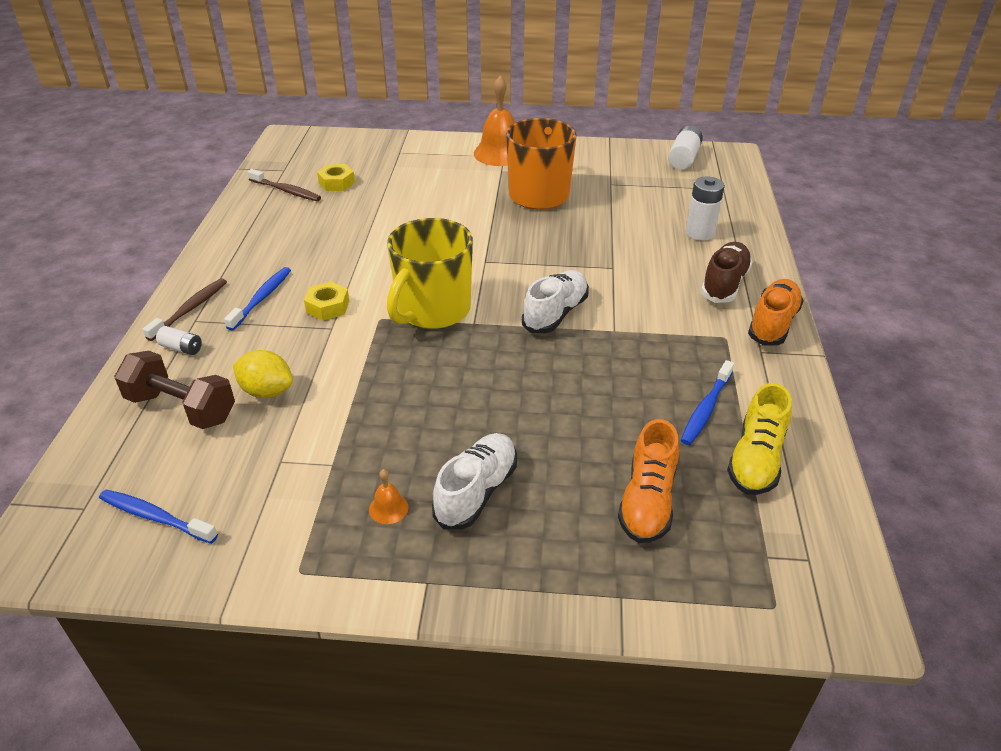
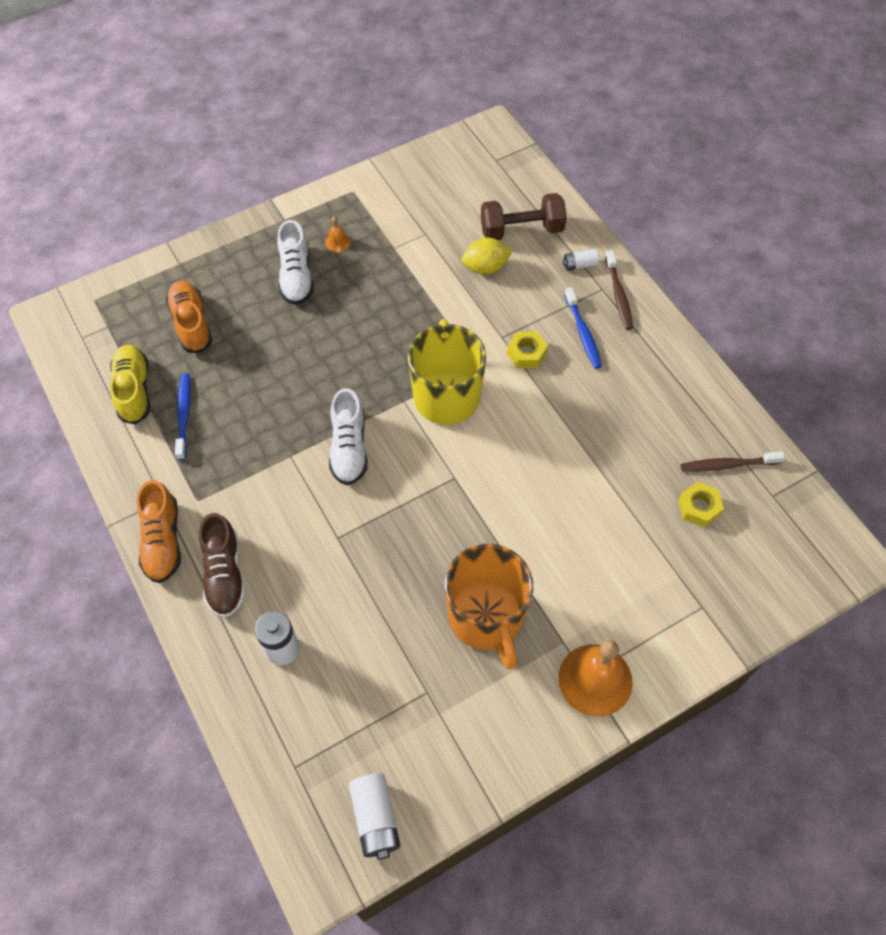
camera: 145 degrees right, 20 degrees up
(155, 517) = (454, 175): blue toothbrush -> none

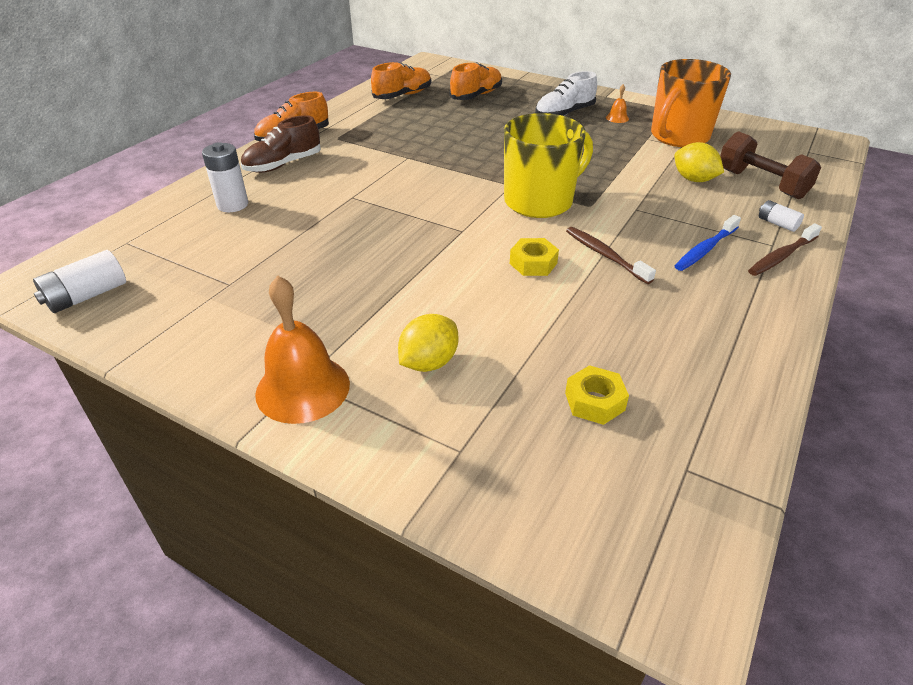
camera: 60 degrees right, 20 degrees down
(134, 390) = (402, 95): yellow shoe -> orange shoe
(184, 415) = (401, 114): blue toothbrush -> none
(349, 448) = (439, 176): white shoe -> none
(486, 617) = (329, 292): orange mug -> orange mug (678, 137)
(526, 353) = (637, 226): yellow nut -> yellow nut (533, 263)
(611, 585) = (429, 362): none -> yellow lemon
(727, 465) = (681, 408): brown toothbrush -> brown toothbrush (605, 255)

